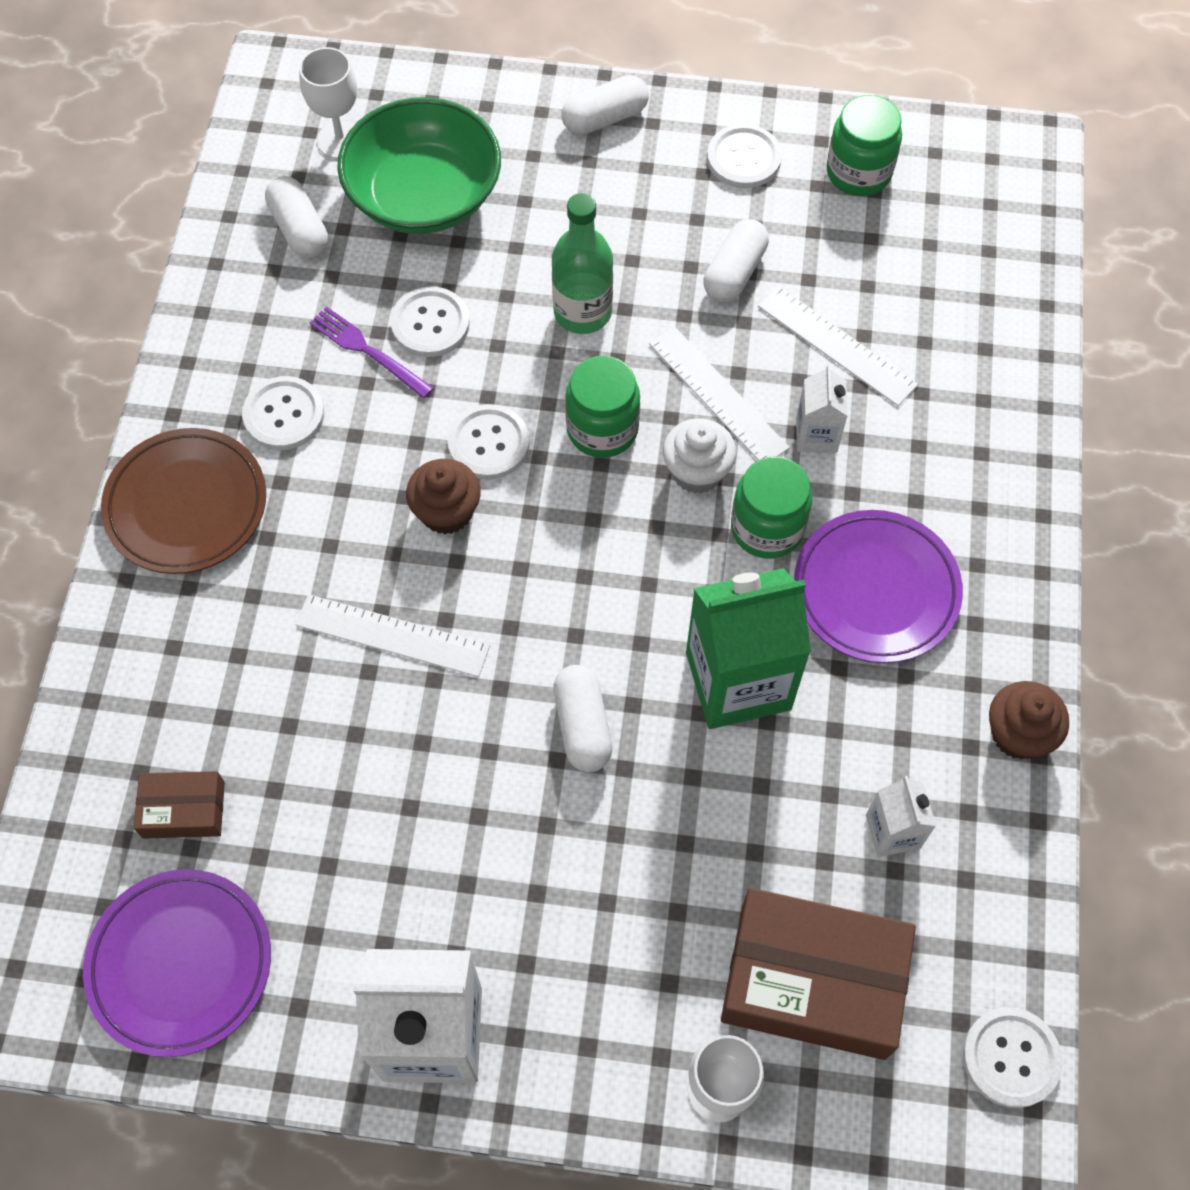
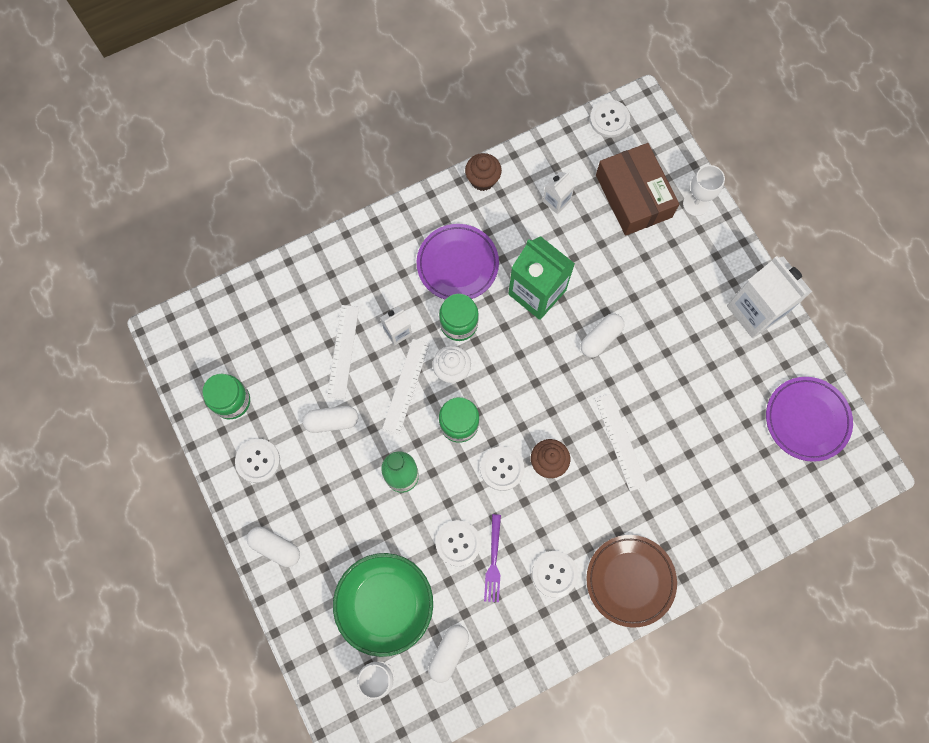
camera: 125 degrees left, 10 degrees up
(184, 810) = (753, 467): brown box -> none

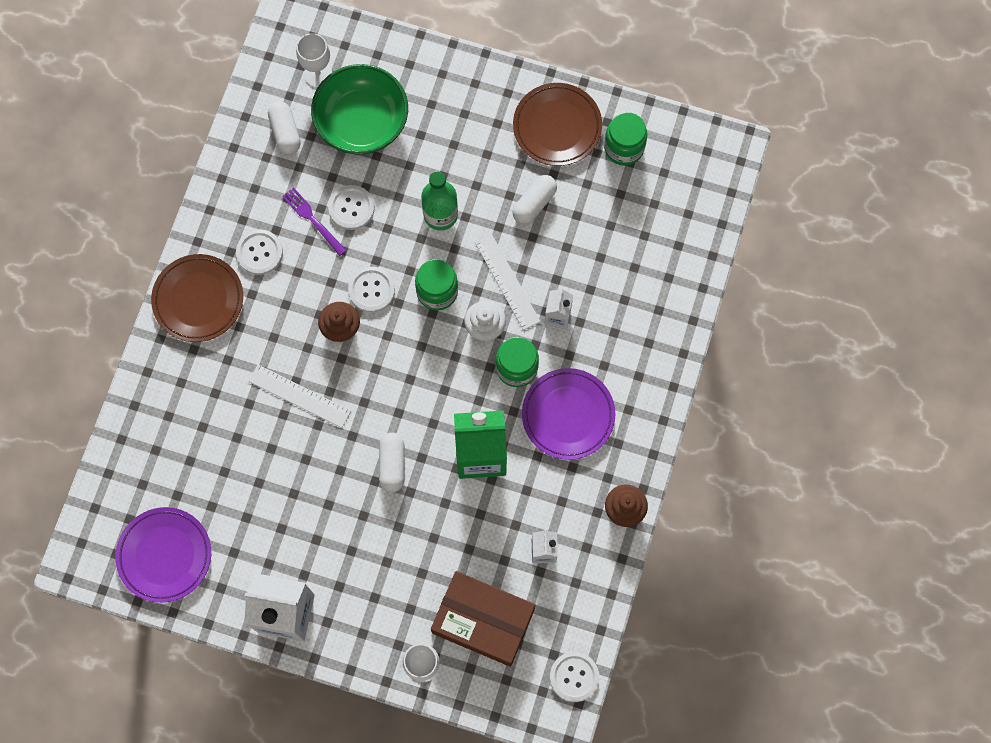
camera: 135 degrees right, 0 degrees up
(258, 461) = (557, 127): white button -> brown plate
(275, 547) = (479, 85): white capsule -> none
(343, 351) = (583, 261): white ruler -> none

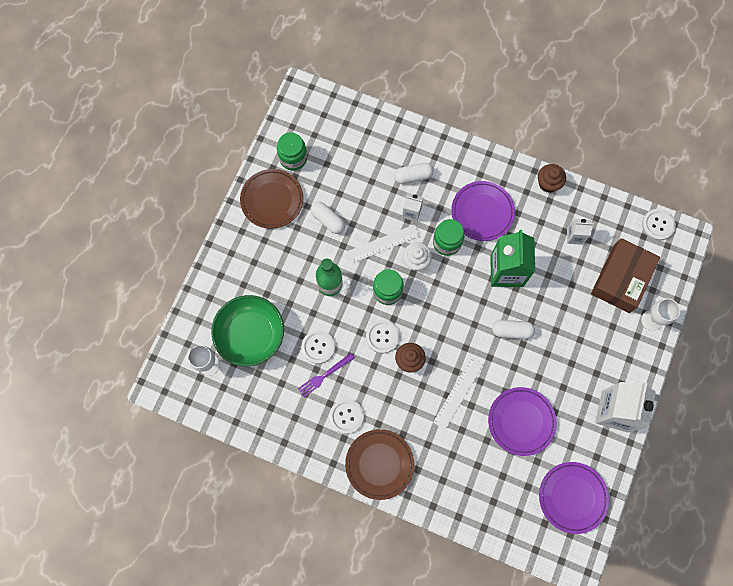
camera: 85 degrees left, 0 degrees up
(264, 482) = (521, 421): none -> purple plate
(285, 132) = (252, 392): white capsule -> white capsule (413, 176)

